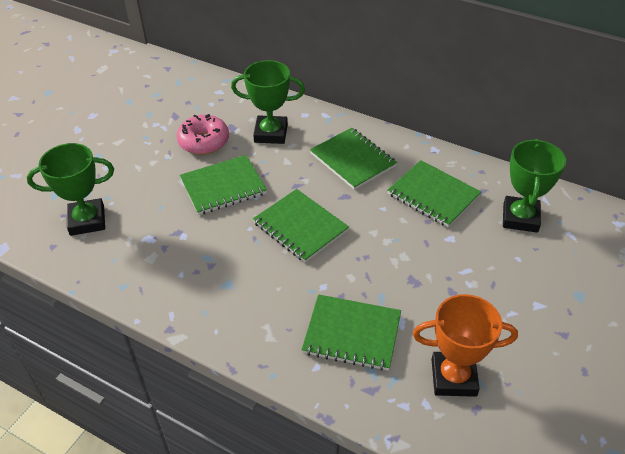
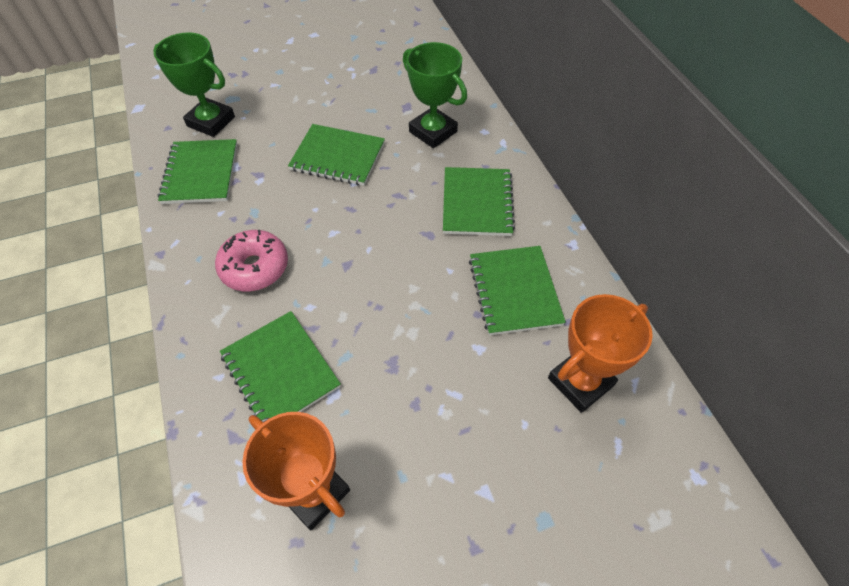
camera: 40 degrees right, 10 degrees up
(204, 142) = (369, 106): pink donut -> pink donut (255, 267)
(300, 227) = (356, 237): green notebook -> green notebook (201, 173)
(520, 218) = (580, 382): green trophy -> orange trophy

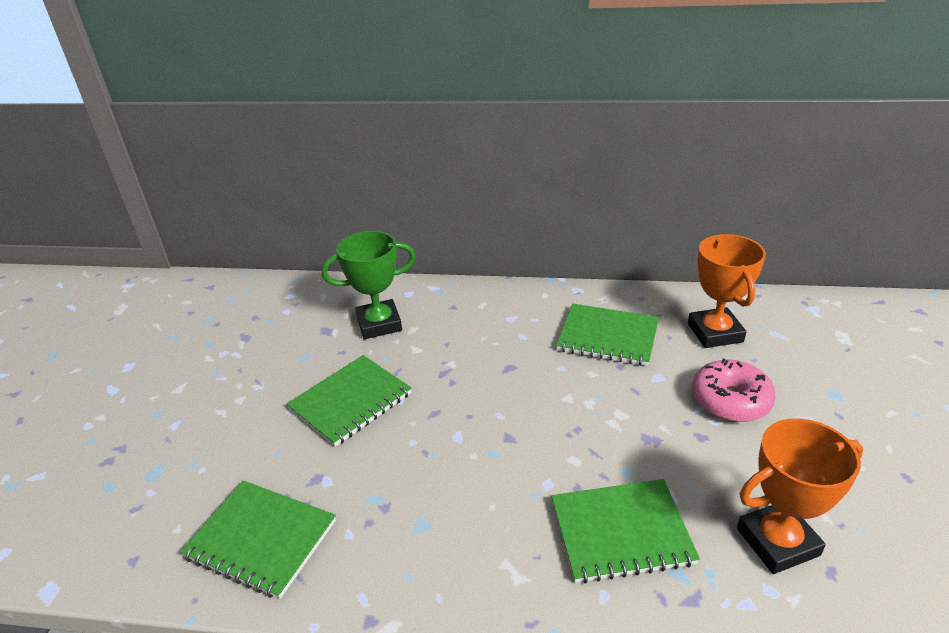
camera: 60 degrees left, 20 degrees down
(211, 121) = (174, 505): green trophy -> none
(255, 267) = (462, 519): pink donut -> pink donut (730, 400)
(477, 203) = (494, 326): green notebook -> none

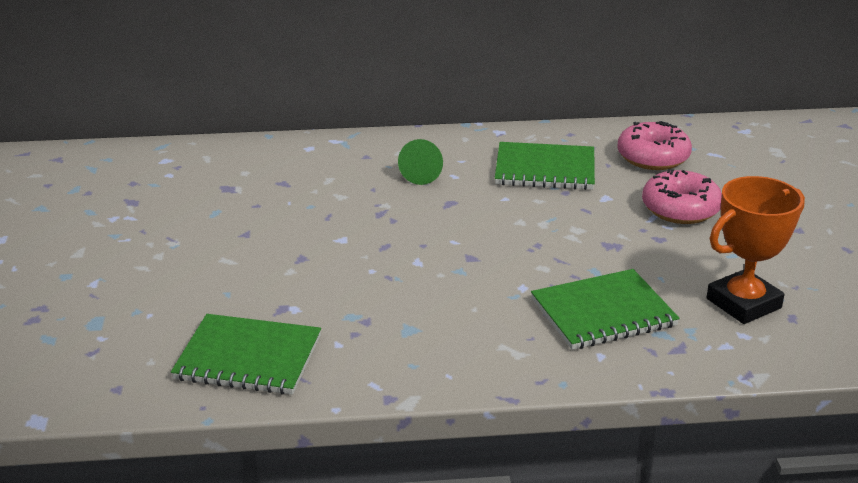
camera: 15 degrees left, 5 degrees down
(350, 401) = (288, 245): green notebook -> none
(379, 324) = (288, 177): green trophy -> none
(495, 331) = (423, 173): none -> green cone
(715, 333) = (653, 157): orange trophy -> pink donut

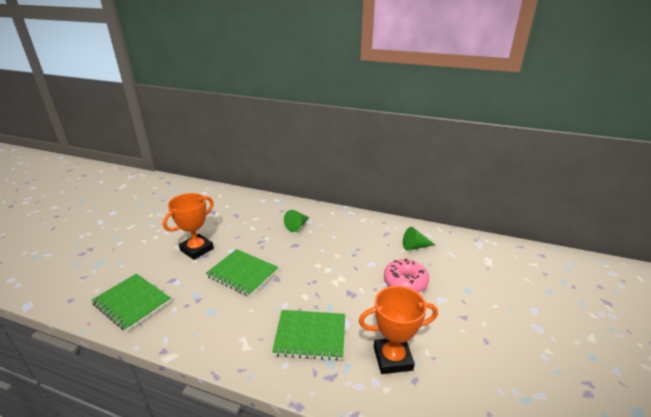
camera: 25 degrees right, 0 degrees up
(272, 253) = (197, 249): none -> orange trophy
(545, 169) = (355, 239): green notebook -> green notebook (242, 273)
(653, 157) = (415, 246): pink donut -> green cone

